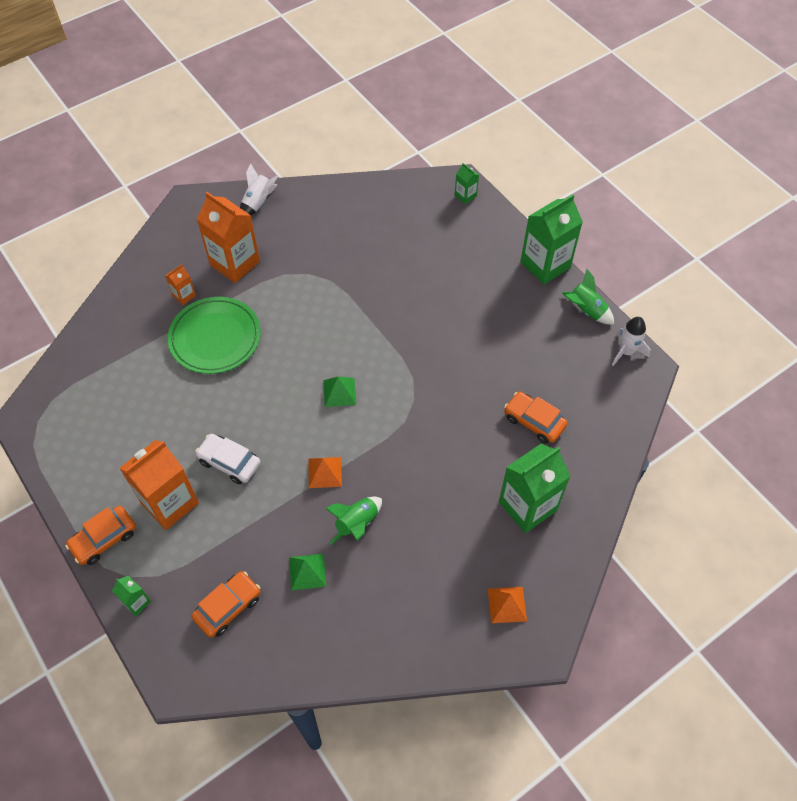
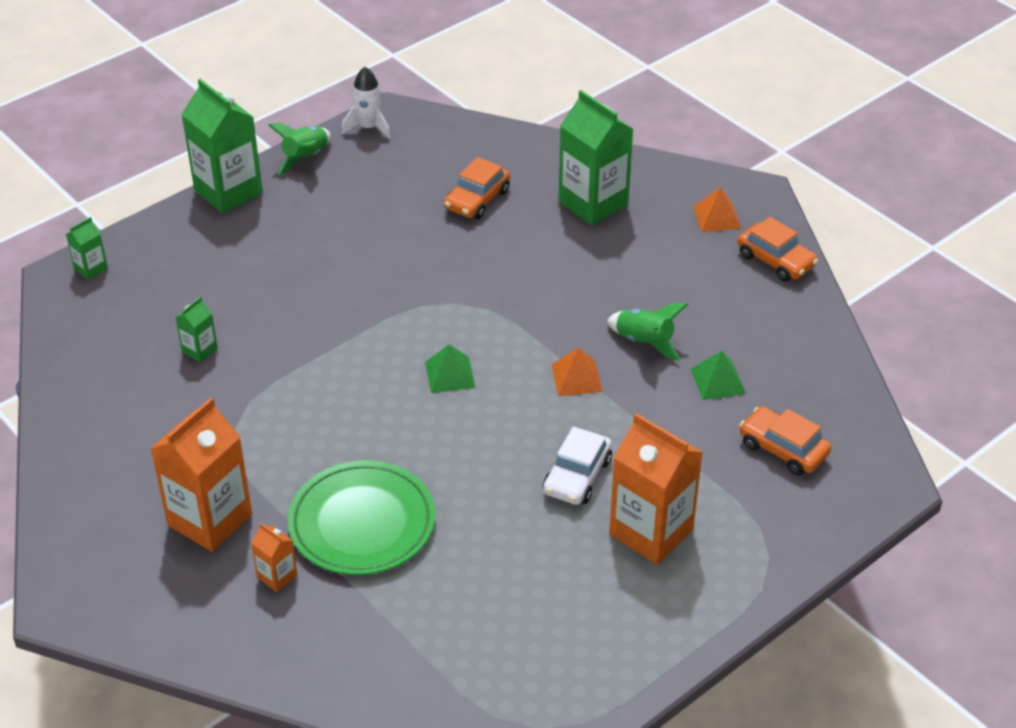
camera: 95 degrees left, 15 degrees down
(104, 539) = (721, 596): orange car -> orange car (776, 260)
(137, 602) = (802, 542): green carton -> green carton (199, 350)
(258, 203) = (76, 507): white rocket -> none

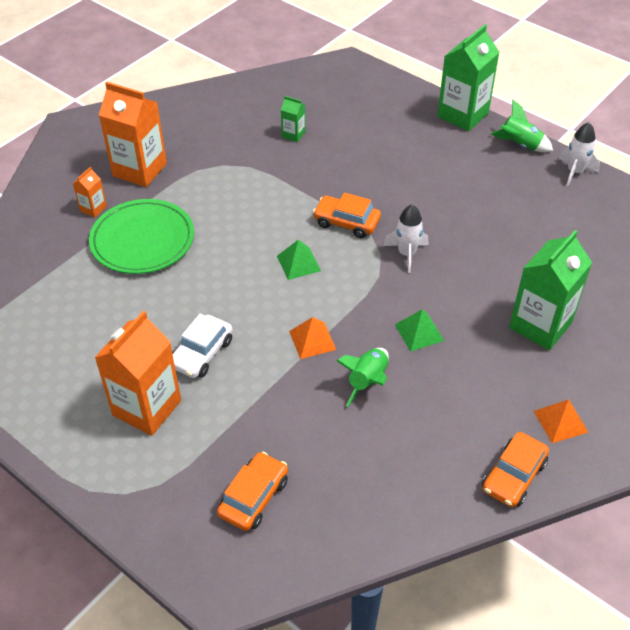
camera: 80 degrees right, 5 degrees up
(91, 269) = (358, 72): green carton -> none
(460, 281) = (406, 254): none -> white rocket
(477, 199) = (512, 249): orange car -> orange car (346, 222)
(577, 476) = (201, 353): white car -> white car turned 75 degrees counterclockwise
(718, 381) = (331, 440): green pyramid -> green pyramid (419, 332)

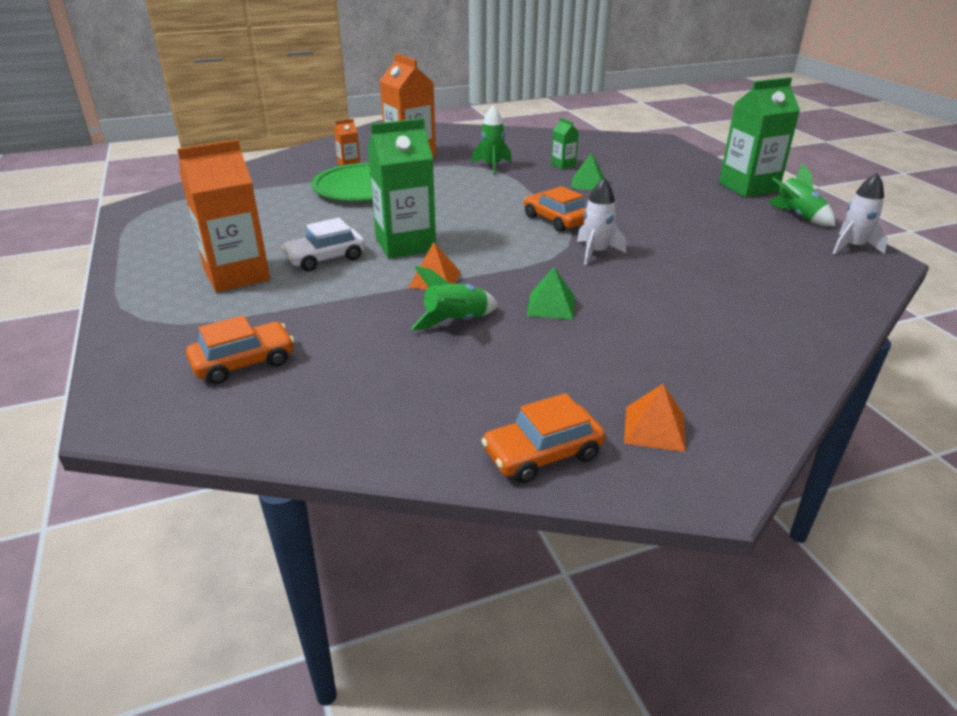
camera: 30 degrees right, 15 degrees down
(232, 160) = (492, 166): none -> green rocket
(298, 263) = (480, 231): green pyramid -> green pyramid (588, 183)
(540, 325) = (703, 342): green carton -> green carton (405, 244)

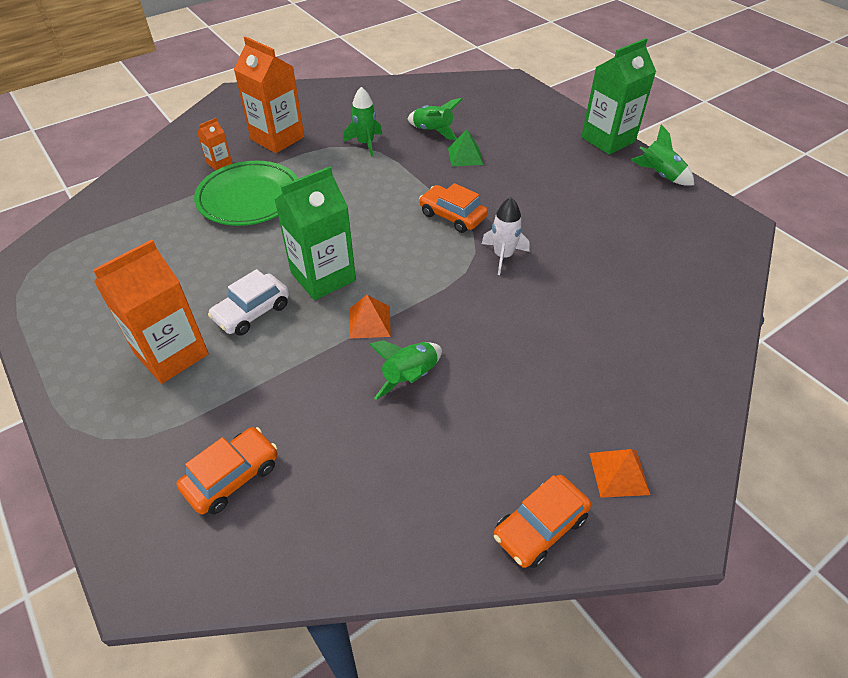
camera: 15 degrees left, 15 degrees up
(551, 306) = (487, 337): green pyramid -> none
(563, 165) = (433, 131): green carton -> green rocket
(852, 247) = (713, 209): white rocket -> none

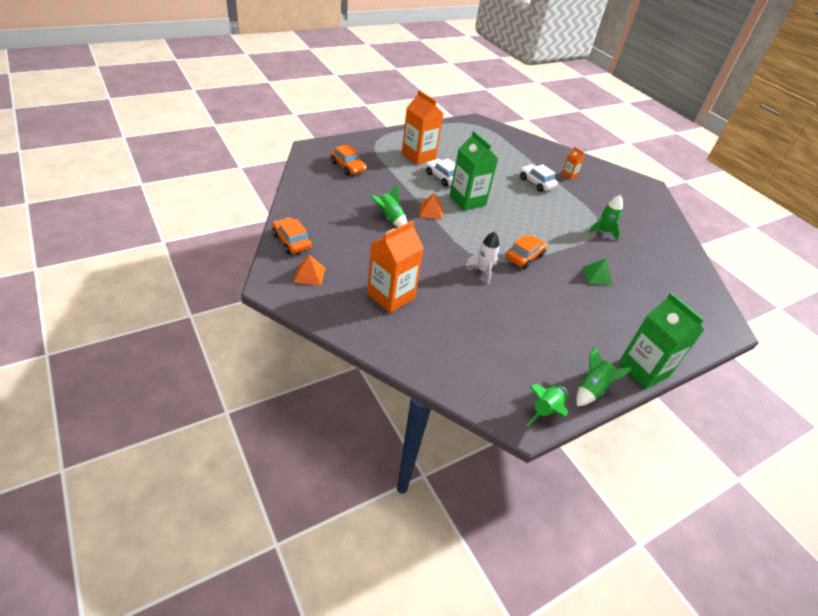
camera: 90 degrees right, 5 degrees down
(249, 198) = (536, 183): green plate -> white car
(277, 138) = (601, 197): orange carton -> orange carton (391, 296)
(433, 131) = (628, 265): green rocket -> green rocket (546, 410)

